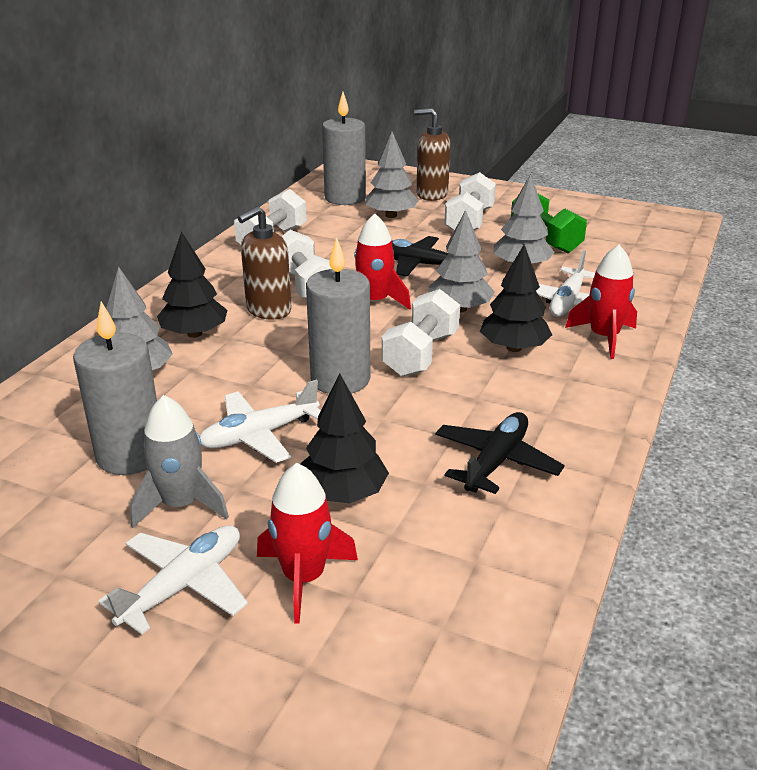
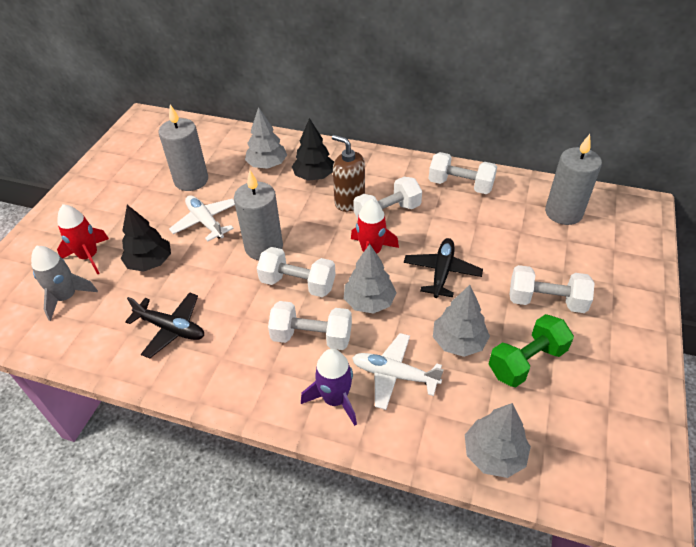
camera: 85 degrees right, 15 degrees up
(181, 504) = (149, 205): grey rocket -> grey rocket (66, 297)
(184, 586) = (93, 218): white plane -> none
(391, 215) = (537, 246): grey tree -> grey tree (494, 454)
(431, 194) = (602, 269): brown soap dispenser -> none
(513, 348) = (312, 337): black tree -> white dumbbell
(603, 337) = (335, 399): red rocket -> purple rocket

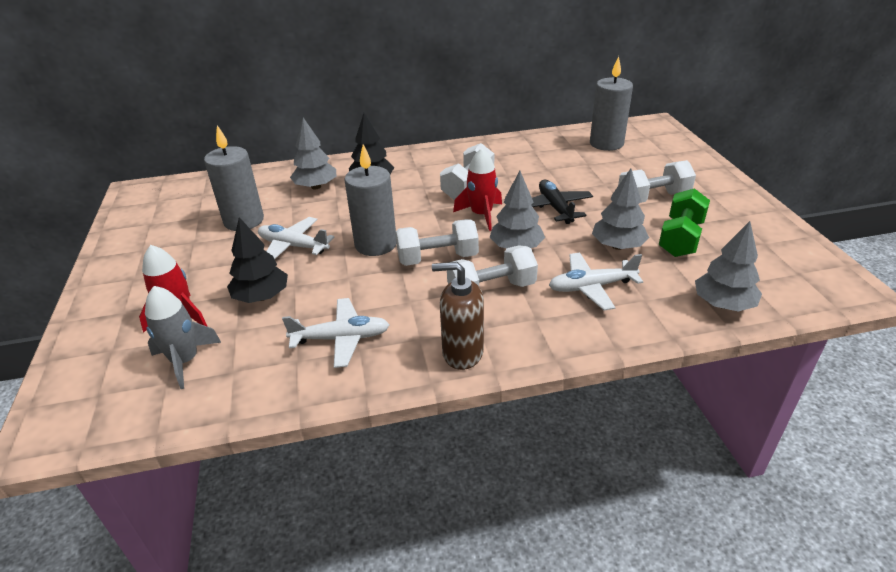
camera: 30 degrees left, 10 degrees down
(171, 328) = (341, 338): black plane -> white plane
(335, 399) = (560, 324): purple rocket -> none
(349, 201) = (424, 188): brown soap dispenser -> brown soap dispenser (462, 353)
(460, 185) = (509, 150): white dumbbell -> none

